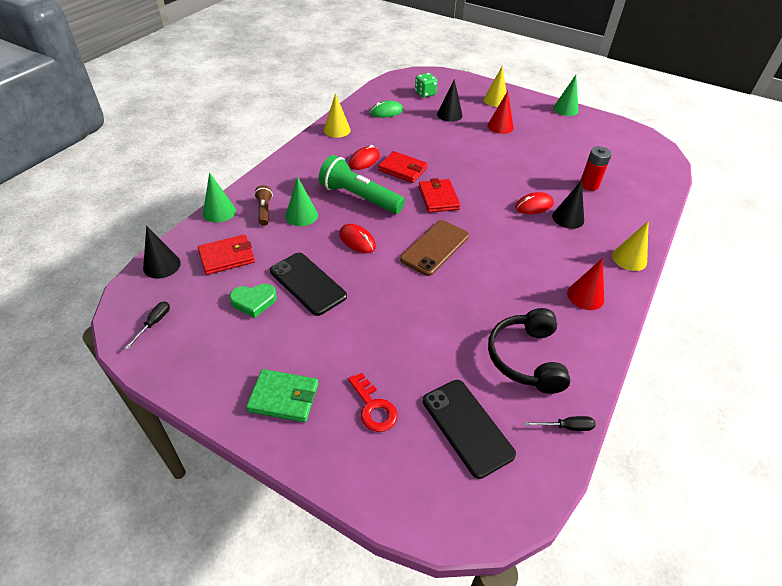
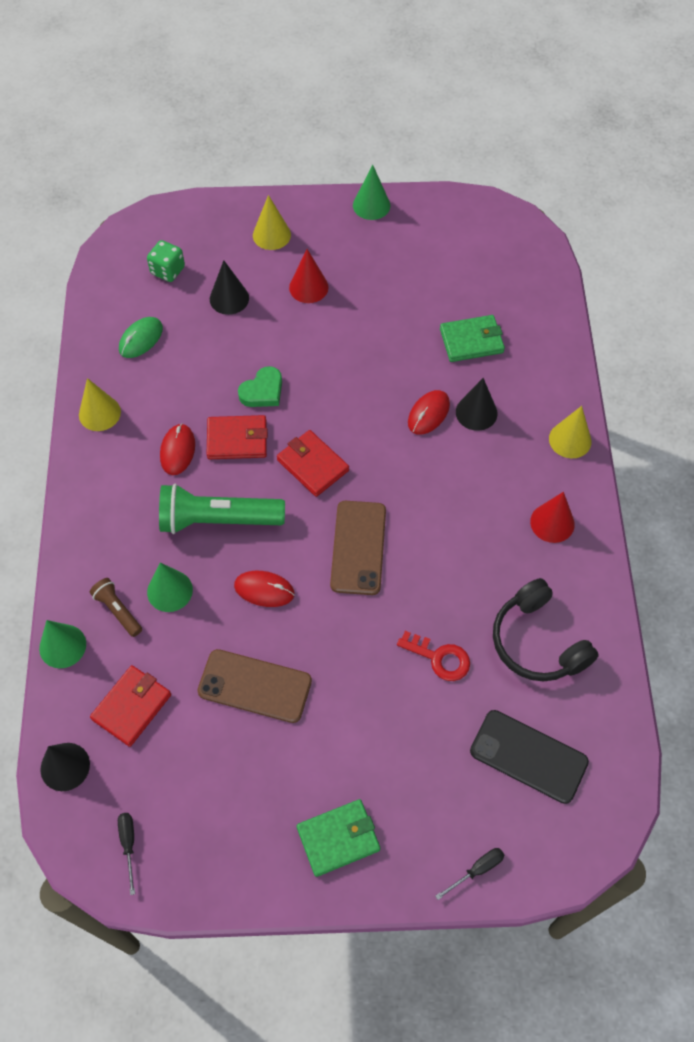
camera: 30 degrees left, 15 degrees up
(254, 301) = (214, 747): green heart -> green heart (262, 391)
(308, 283) = (255, 686): black phone -> brown phone
(373, 407) = (431, 792): red key -> red key (439, 658)
(566, 427) = (614, 698): black screwdriver -> black screwdriver (477, 870)
(589, 185) = (471, 341): red battery -> green wallet

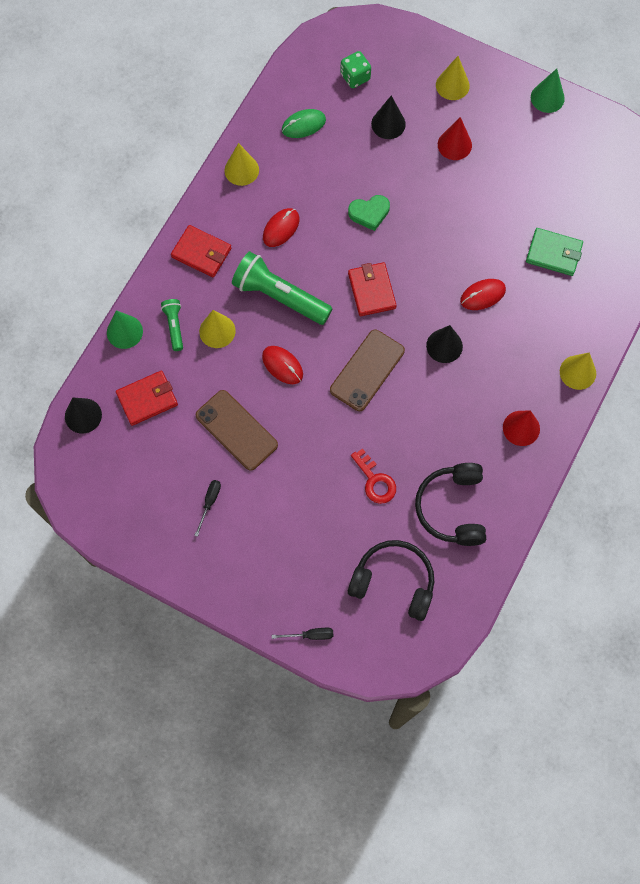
camera: 30 degrees right, 10 degrees up
(118, 610) = (174, 326): brown flashlight -> green flashlight
(128, 844) = (96, 489): black screwdriver -> black screwdriver (210, 502)
(169, 591) = (217, 331): green cone -> yellow cone
(237, 439) = (328, 242): red wallet -> red wallet (201, 253)
(338, 838) = (232, 562): green wallet -> none
(476, 412) = (519, 313): black cone -> black cone (444, 346)
(528, 756) = (394, 582): black phone -> black headphones

